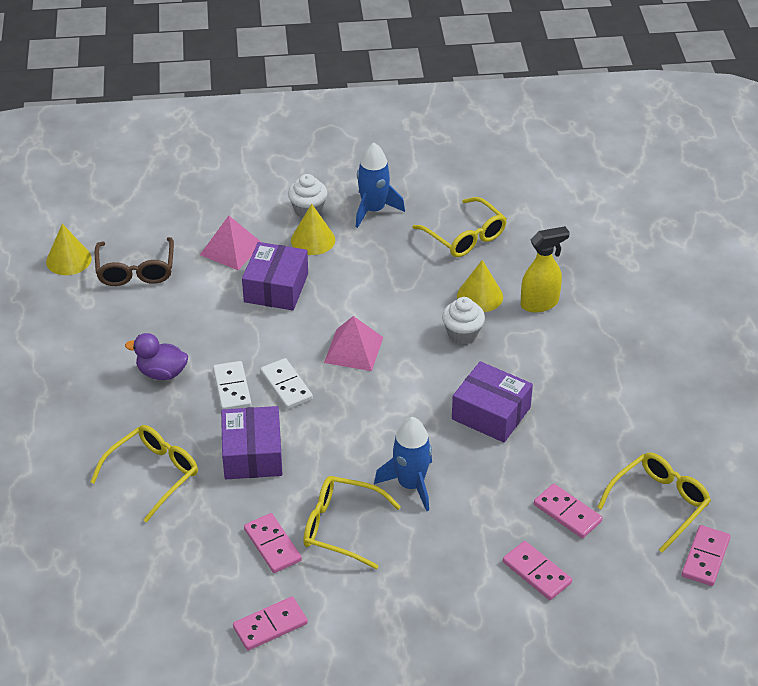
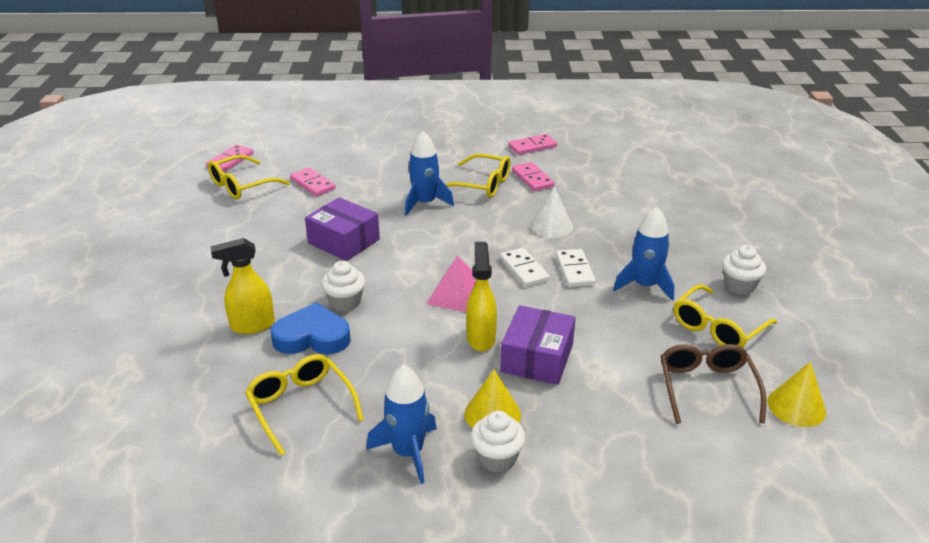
camera: 175 degrees left, 10 degrees down
(63, 378) = (739, 286): none -> white cupcake
(153, 474) = (631, 218): yellow glasses -> yellow glasses (717, 328)
(162, 373) = (644, 285): purple duck -> blue rocket
(231, 249) = (595, 408): pink pyramid -> none
(252, 454) = (551, 226): purple box -> white cone
(326, 304) = (481, 338): none -> yellow spray bottle
(480, 296) = (312, 337): yellow cone -> blue heart
(537, 572) = (349, 159): pink domino -> none

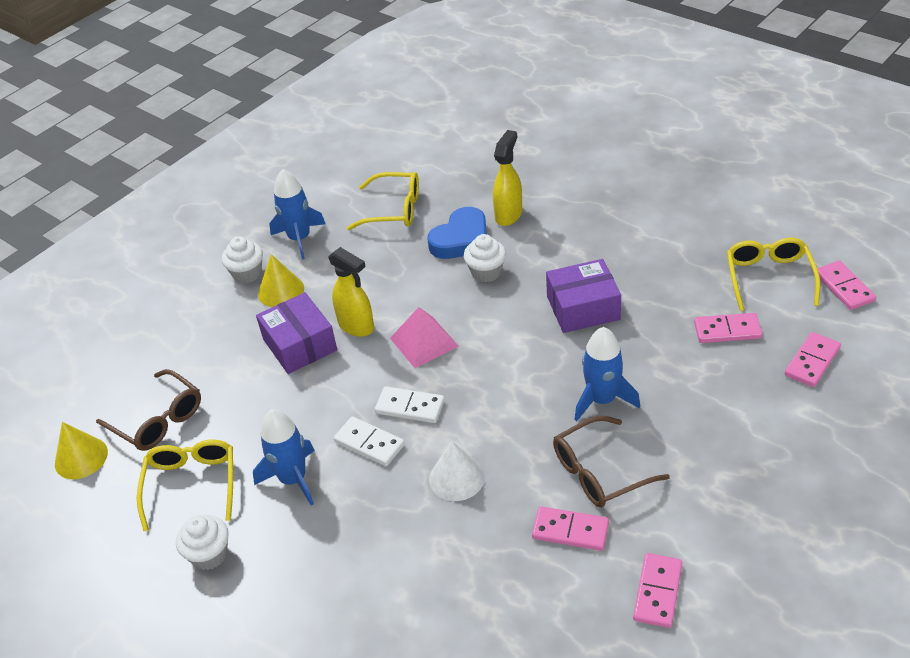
camera: 135 degrees right, 10 degrees up
(315, 153) = (812, 362): none -> pink domino
(482, 185) = (599, 472): yellow glasses -> brown glasses

